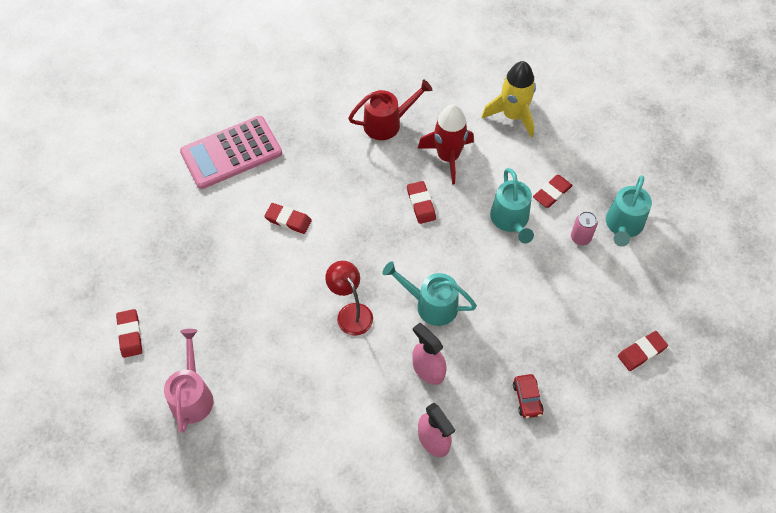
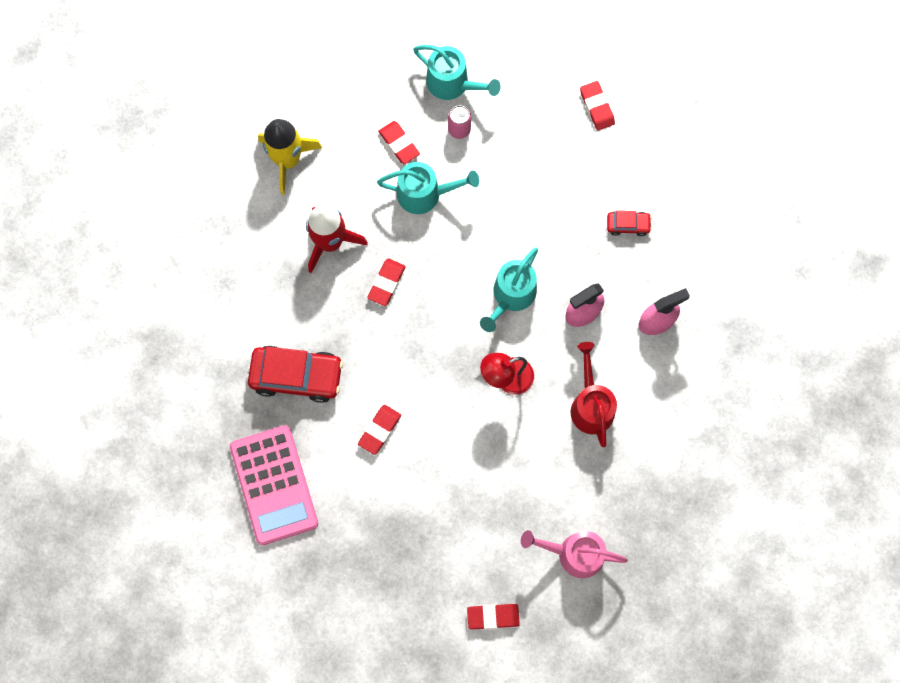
camera: 80 degrees left, 15 degrees up
(326, 153) = (297, 376): none -> red car
(387, 123) = (269, 300): red watering can -> red watering can (591, 404)
(421, 204) = (386, 283): red eraser -> red eraser turned 60 degrees counterclockwise

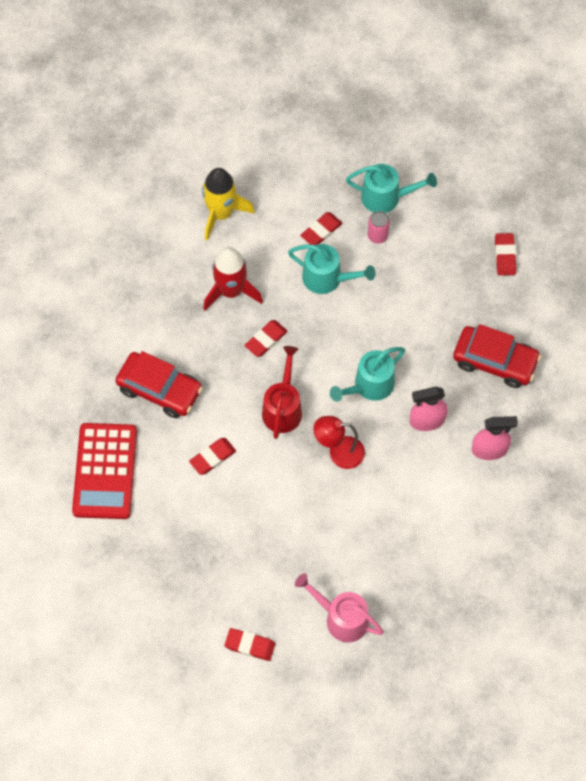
camera: 20 degrees right, 10 degrees down
(274, 485) = (105, 471): pink calculator -> red calculator
(399, 144) = (321, 231): red eraser -> red eraser turned 60 degrees clockwise
(453, 84) = (386, 197): turquoise watering can -> turquoise watering can turned 45 degrees counterclockwise
(591, 404) = (404, 499): red watering can -> red watering can (283, 407)
(628, 225) = (495, 361): red car -> red car, size x2.03

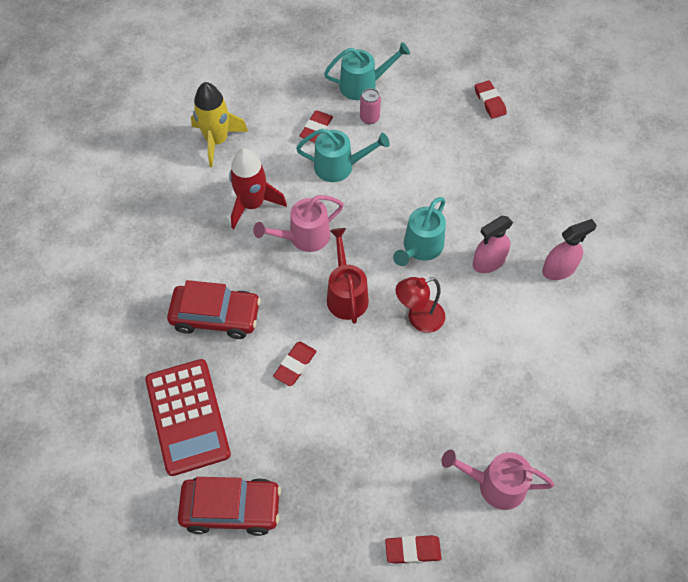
camera: 20 degrees left, 5 degrees down
(266, 340) = (303, 237): red eraser -> pink watering can
(495, 361) = (525, 190): red car -> red car (231, 508)

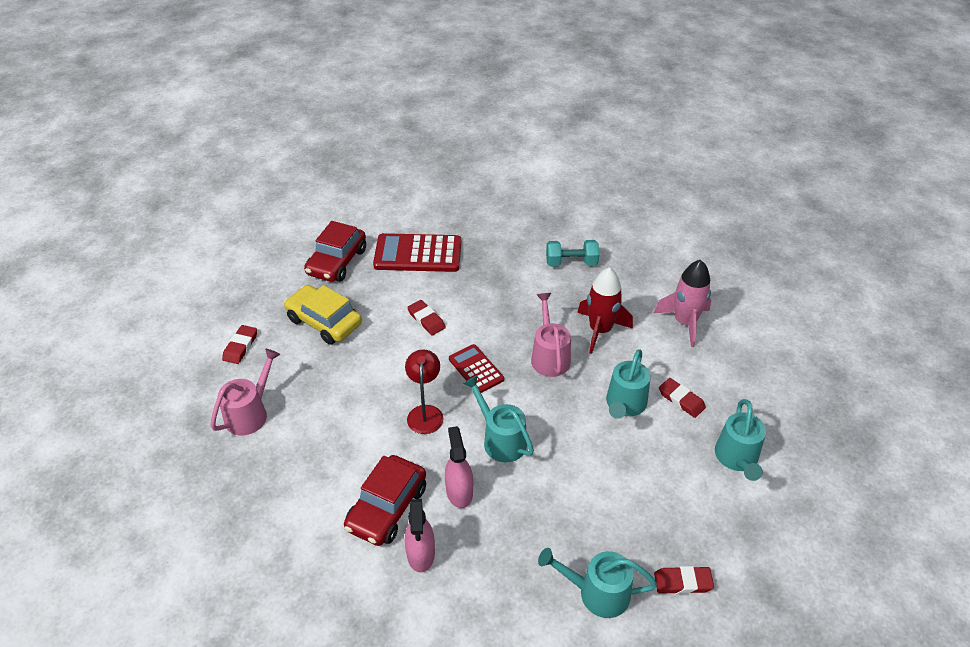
camera: 110 degrees right, 15 degrees down
(156, 253) = (571, 263): none -> turquoise dumbbell
(216, 316) = (494, 284): red car -> red car (387, 508)
(217, 141) = (684, 322): yellow rocket -> pink rocket
(338, 473) = (324, 322): none -> yellow car
(346, 294) = (476, 369): red watering can -> red calculator
(369, 118) = (685, 449): pink can -> none
(526, 148) = (596, 592): none -> turquoise watering can

